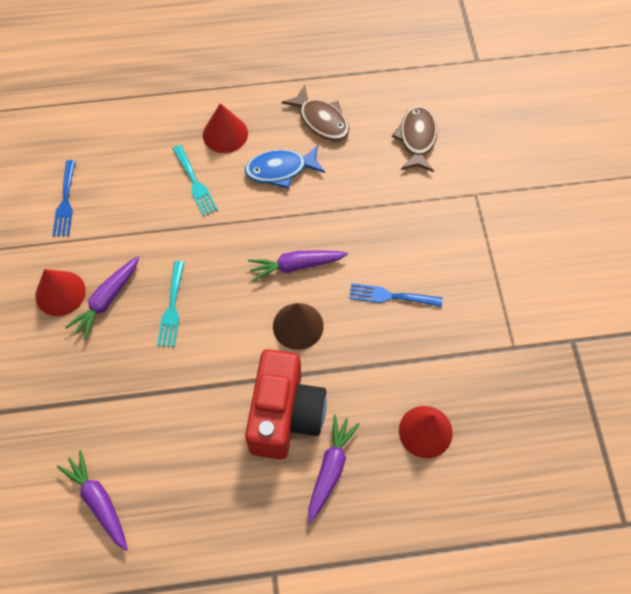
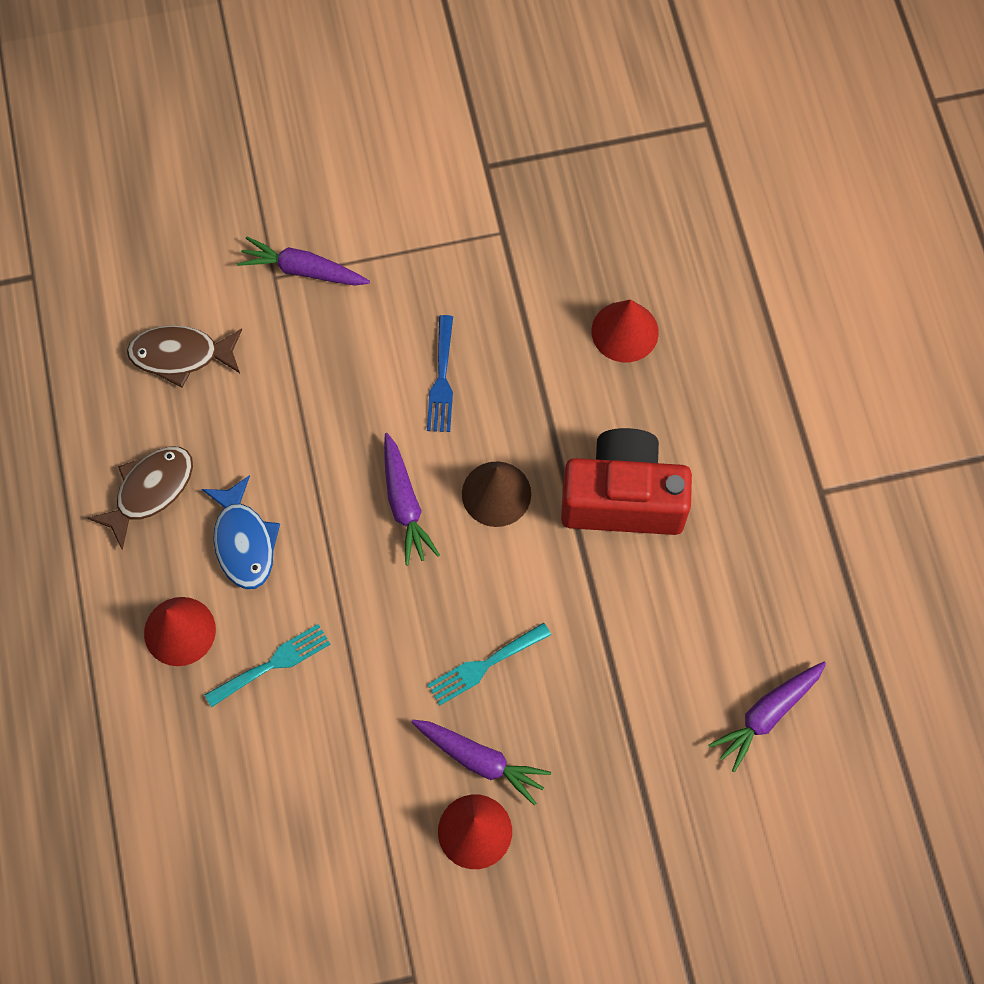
camera: 95 degrees left, 5 degrees up
(65, 202) = (317, 858): blue fork -> none
(172, 308) = (484, 665): turquoise fork -> turquoise fork turned 150 degrees clockwise
(330, 469) = (686, 438): purple carrot -> purple carrot (303, 270)

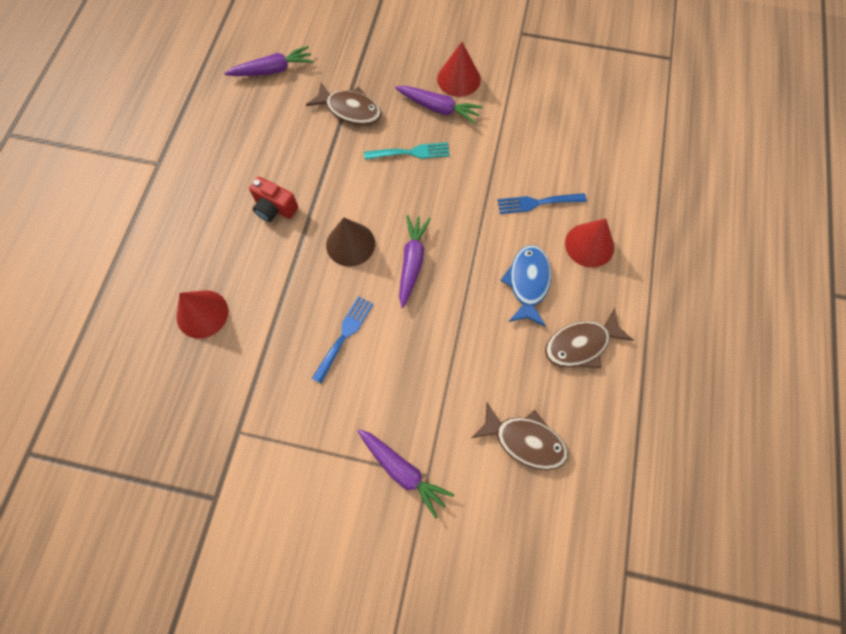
camera: 155 degrees left, 0 degrees up
(273, 664) = (537, 203): turquoise fork -> blue fork
(480, 760) = (438, 108): purple carrot -> purple carrot turned 150 degrees clockwise
(610, 697) = (350, 110): none -> brown fish
(623, 498) = (275, 208): red camera -> red camera, size x0.51

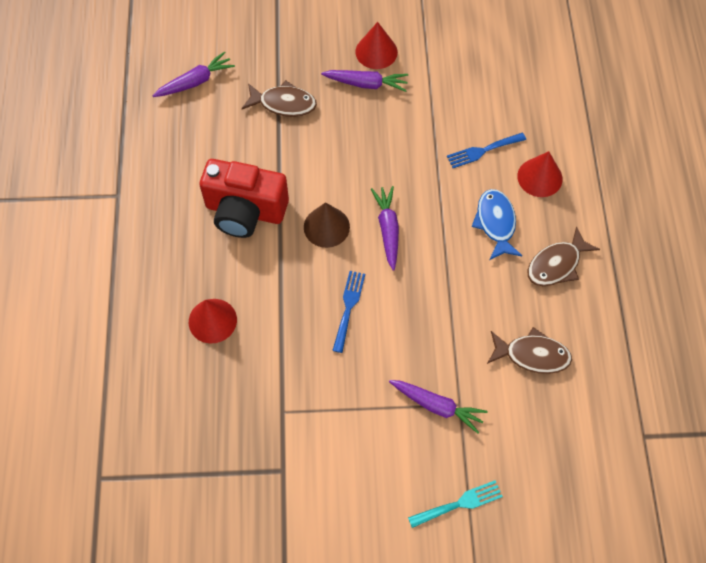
camera: 15 degrees left, 5 degrees down
(275, 208) = (245, 211): red camera -> red camera, size x1.97
(411, 152) = (354, 131): turquoise fork -> turquoise fork (459, 503)

